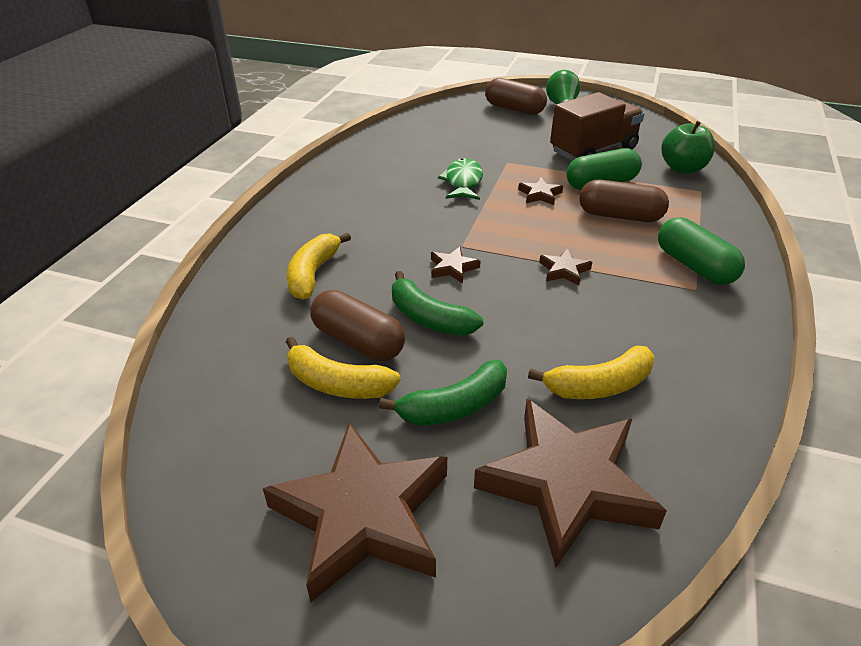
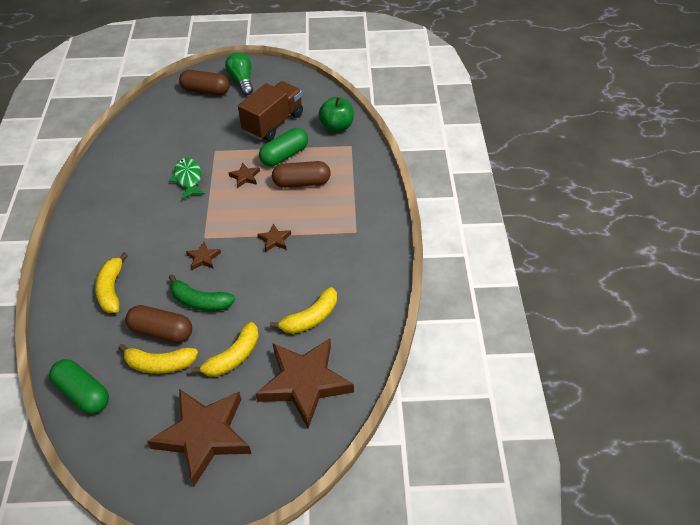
camera: 20 degrees left, 10 degrees up
(454, 406) = (233, 357): green banana -> yellow banana
(694, 266) = (353, 214): green capsule -> green capsule (83, 393)

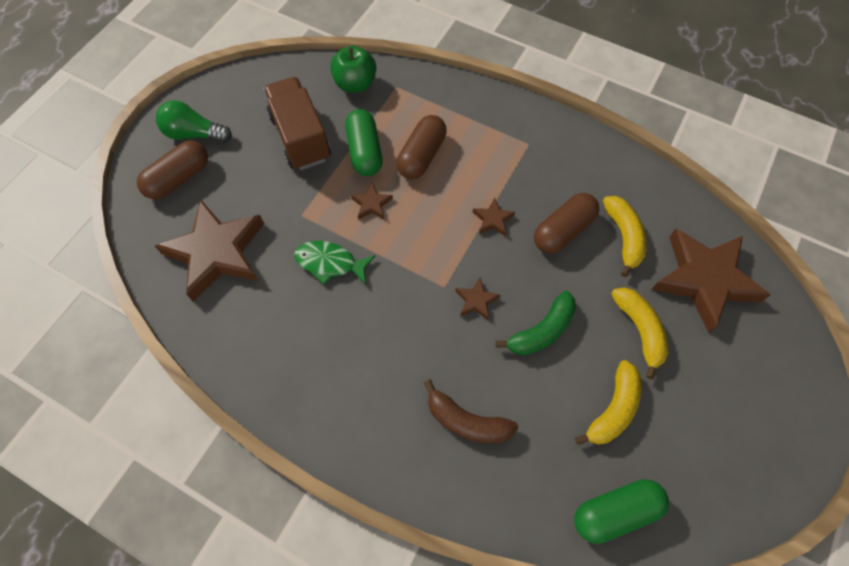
camera: 60 degrees left, 15 degrees up
(112, 289) = (466, 421): yellow banana -> brown banana
(161, 331) = (565, 389): brown capsule -> brown capsule (563, 231)
(204, 436) = (730, 402): brown star -> brown star (216, 253)

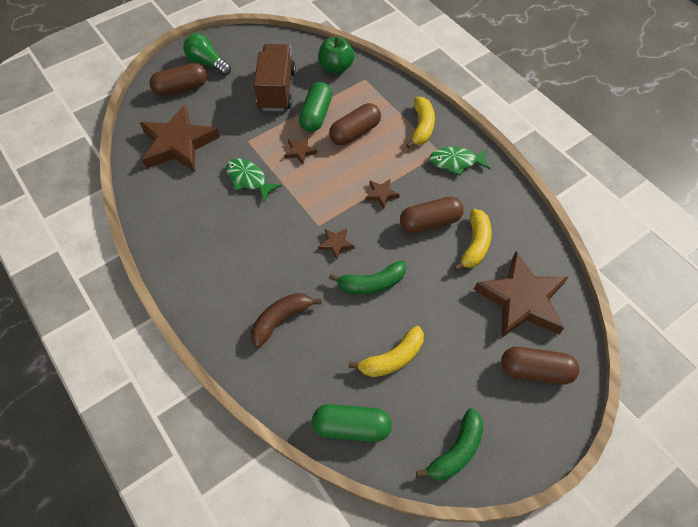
camera: 25 degrees right, 5 degrees down
(466, 421) = (281, 320): brown banana -> brown banana turned 90 degrees clockwise
(551, 149) = (456, 162): none -> green fish
(639, 330) = (446, 314): yellow banana -> yellow banana (421, 127)
(736, 483) = (456, 451): none -> green banana
(761, 353) = (535, 370): none -> brown capsule

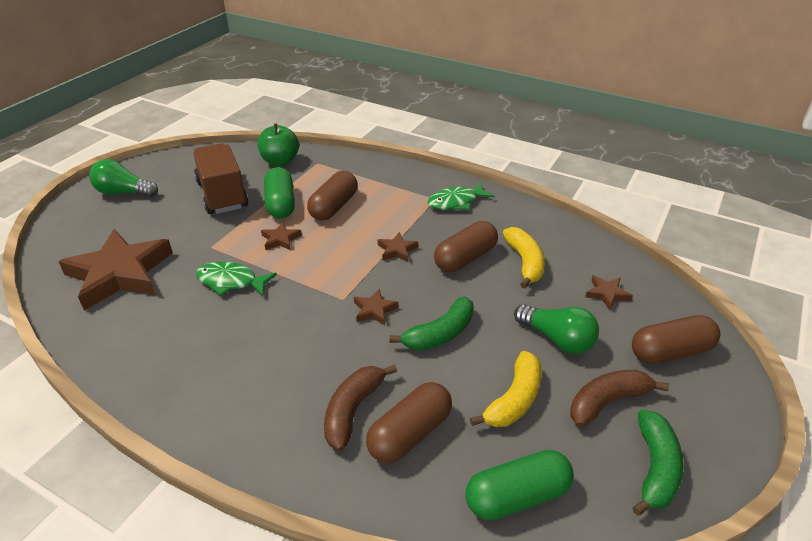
camera: 25 degrees left, 20 degrees down
(181, 88) = (99, 222): brown capsule -> brown capsule (410, 434)
(421, 127) = (402, 184): yellow banana -> none
(455, 323) = (557, 339): none -> green light bulb
(457, 389) = (607, 402): none -> brown banana
(522, 300) = (607, 294): brown star -> brown star, size x0.41

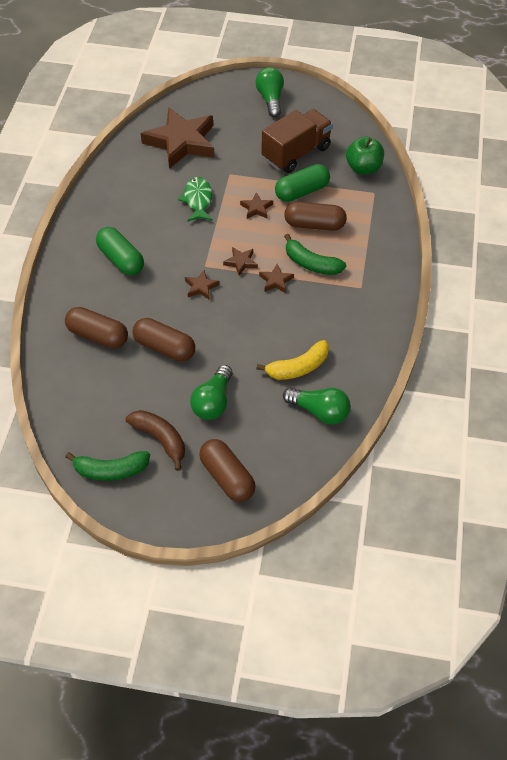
camera: 70 degrees right, 15 degrees up
(353, 410) = (106, 303): brown banana -> none
(440, 334) = (191, 330): green banana -> green banana (311, 264)
(456, 202) = (363, 303): green fish -> none
(465, 258) = (285, 326): brown capsule -> brown capsule (164, 347)
(514, 399) = (144, 385): yellow banana -> none
(517, 496) = (68, 398): green capsule -> green capsule (121, 259)
(587, 261) = (319, 411): none -> green light bulb
(607, 294) = (281, 429): brown star -> brown star (241, 262)

